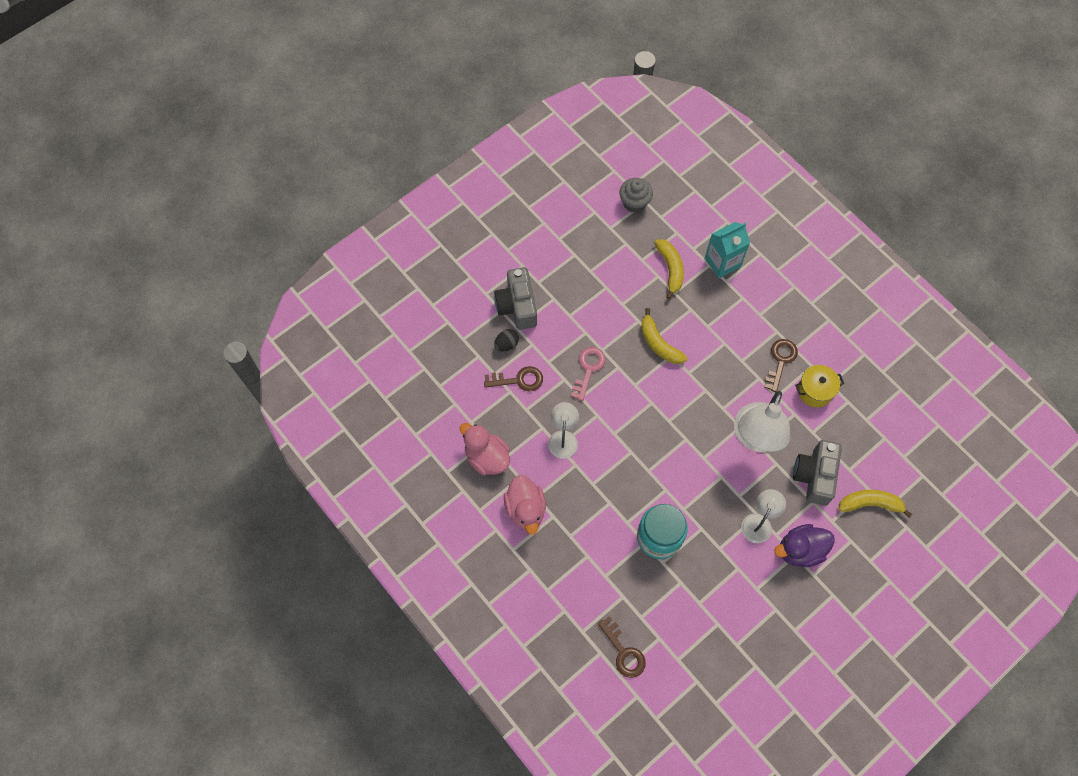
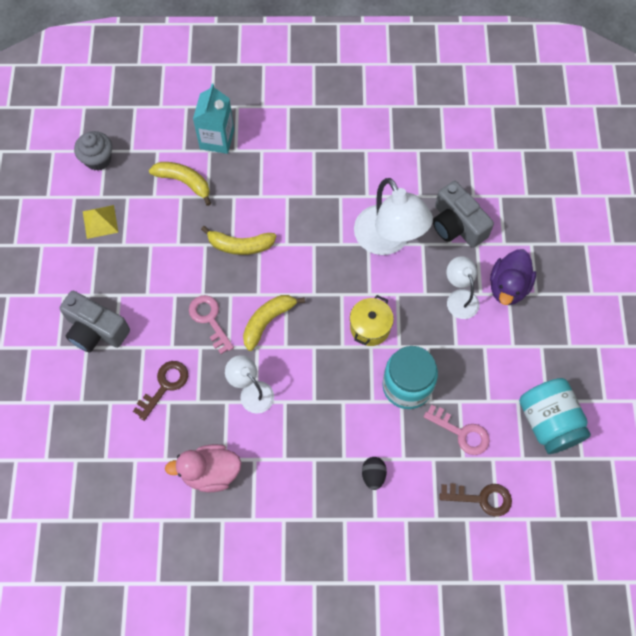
camera: 50 degrees left, 0 degrees up
(506, 344) = (122, 369): black egg -> black egg (373, 475)
(525, 509) = (287, 477): pink duck -> none
(592, 243) = (100, 221): none -> yellow pyramid
(659, 601) = (461, 432): none -> pink key
(721, 658) = (548, 422): none -> turquoise jar
(780, 361) = (340, 169): brown key -> none
(815, 391) = (388, 165): yellow pot -> yellow pot (370, 327)
(870, 504) = (513, 204): yellow banana -> yellow banana (267, 321)

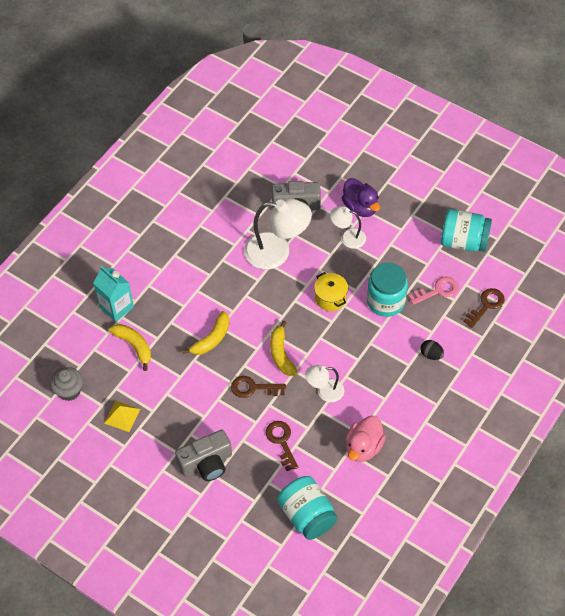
camera: 55 degrees left, 10 degrees down
(94, 464) = (307, 515): none -> turquoise jar
(184, 182) = (134, 346): yellow banana -> yellow banana turned 75 degrees clockwise
(209, 320) = (253, 388): pink key -> brown key

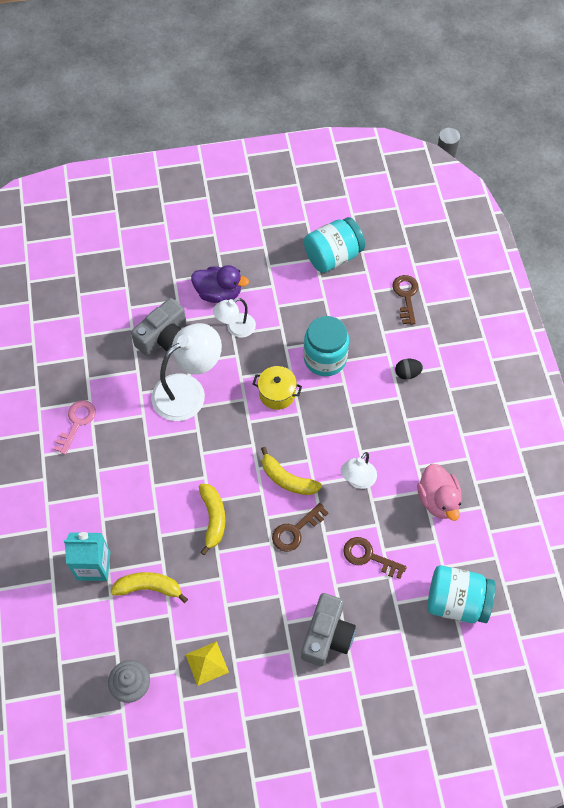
camera: 45 degrees left, 5 degrees up
(437, 290) = (356, 315): pink key -> pink key (76, 423)

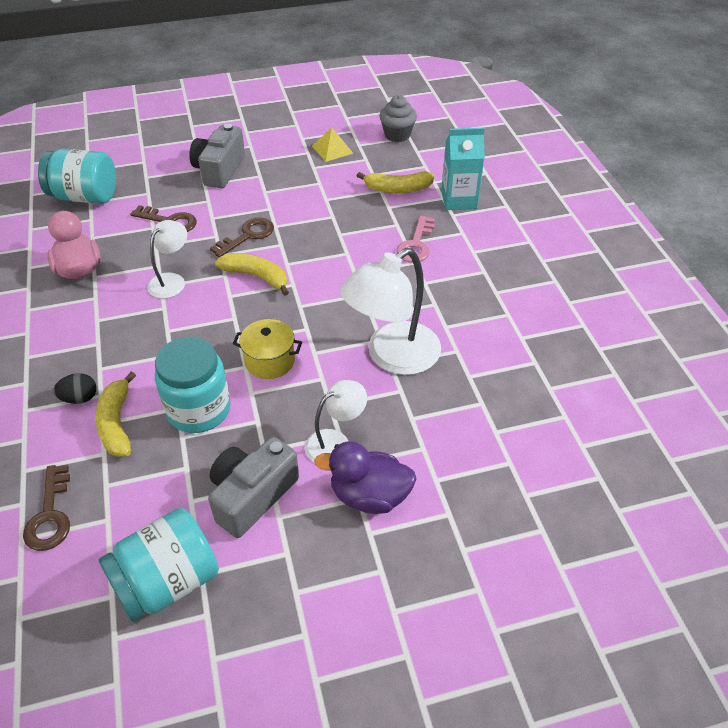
camera: 175 degrees right, 15 degrees down
(76, 423) = (528, 313): pink key -> pink key (416, 244)
(164, 337) = (443, 421): grey camera -> grey camera (252, 495)
(213, 518) = (340, 240): yellow banana -> yellow banana (117, 423)

